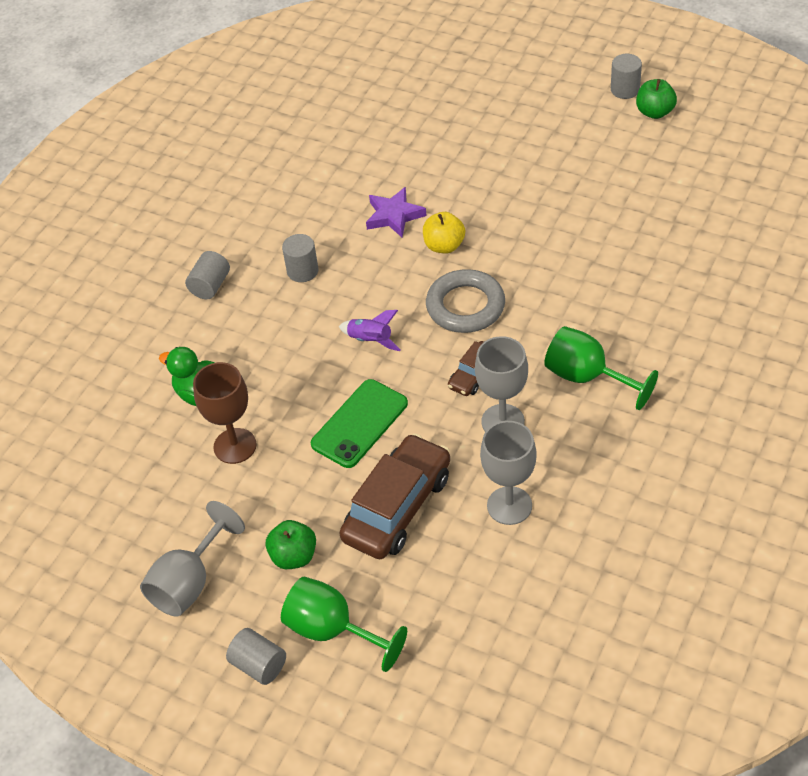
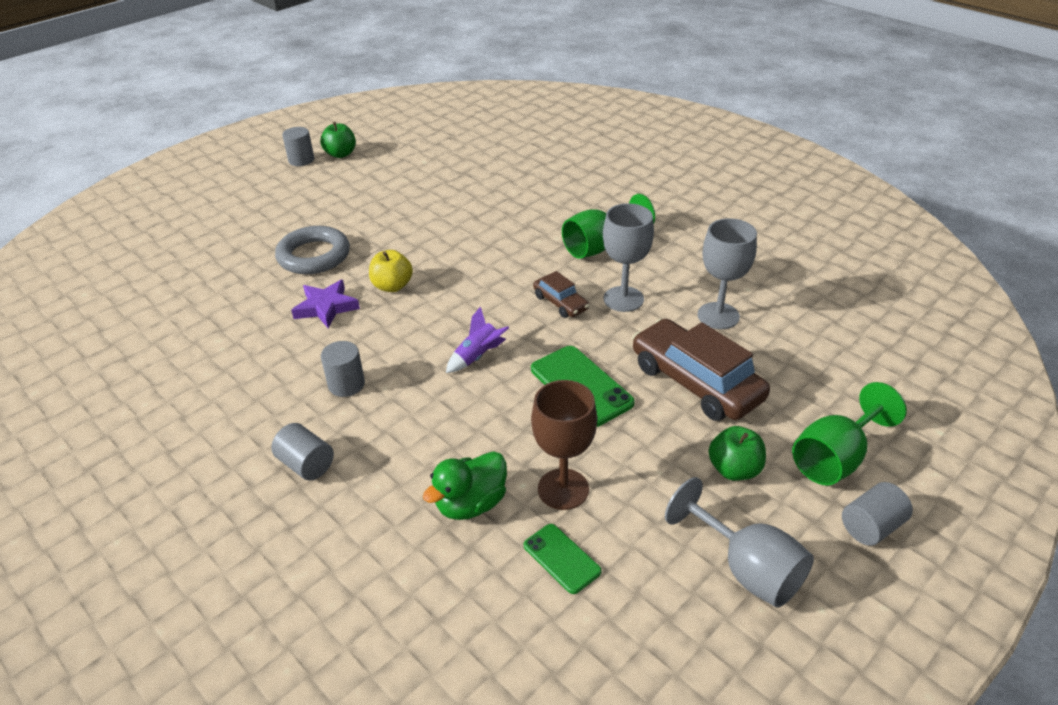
camera: 75 degrees left, 10 degrees down
(167, 464) = (561, 558): none -> green phone
(465, 306) = (476, 290): grey ring -> grey ring (314, 256)

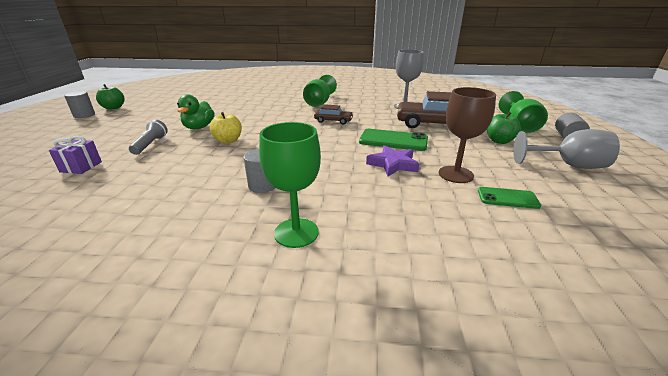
camera: 40 degrees left, 10 degrees down
(231, 267) = (81, 167): none -> purple gift
(306, 464) = (296, 233): grey cylinder -> green goblet
(314, 256) = (150, 145): grey ring -> grey flashlight
(326, 307) = (193, 161): purple star -> purple star (393, 164)
(471, 504) = (427, 200): green duck -> green duck (199, 127)
(477, 356) = (325, 148): purple rocket -> none
(623, 299) = (359, 112): grey goblet -> none

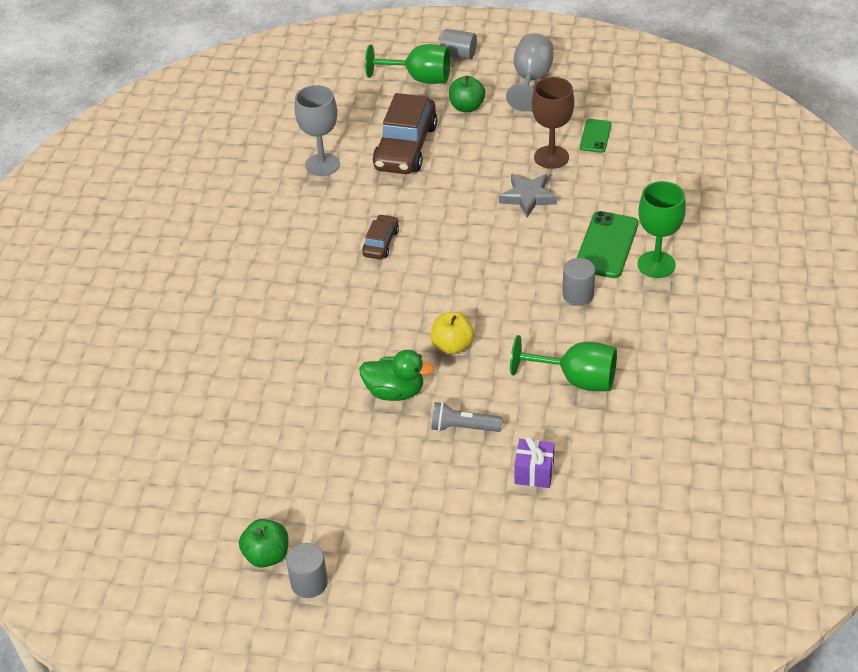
camera: 85 degrees left, 15 degrees up
(319, 102) = (283, 260): green goblet -> green goblet (576, 380)
(393, 140) = (460, 190): green phone -> green phone (606, 245)
(393, 164) = (528, 197): purple star -> grey star

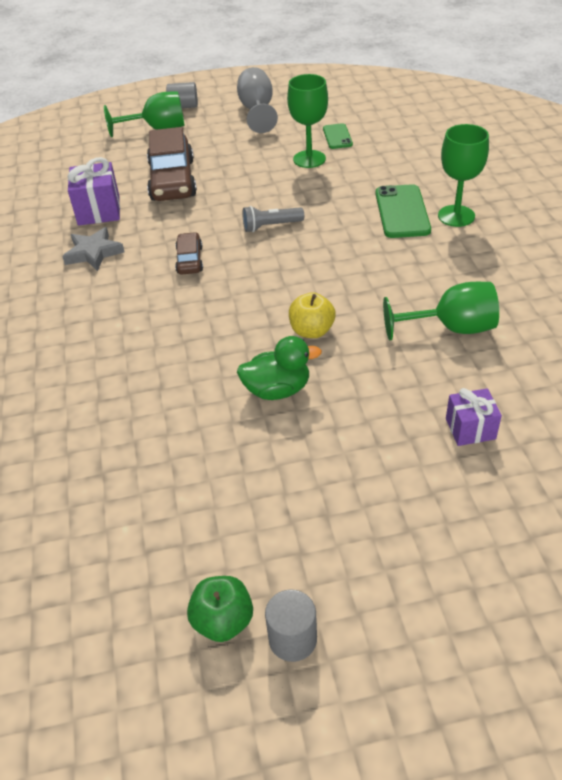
camera: 20 degrees left, 0 degrees up
(322, 165) = (99, 211): grey goblet -> purple gift
(463, 427) = (369, 405): grey flashlight -> grey flashlight (271, 226)
(467, 107) = (212, 140): green apple -> none
(528, 197) = (307, 192): grey star -> grey star (94, 253)
(551, 157) = (309, 159): brown goblet -> green goblet
(578, 295) = (403, 256): grey cylinder -> none

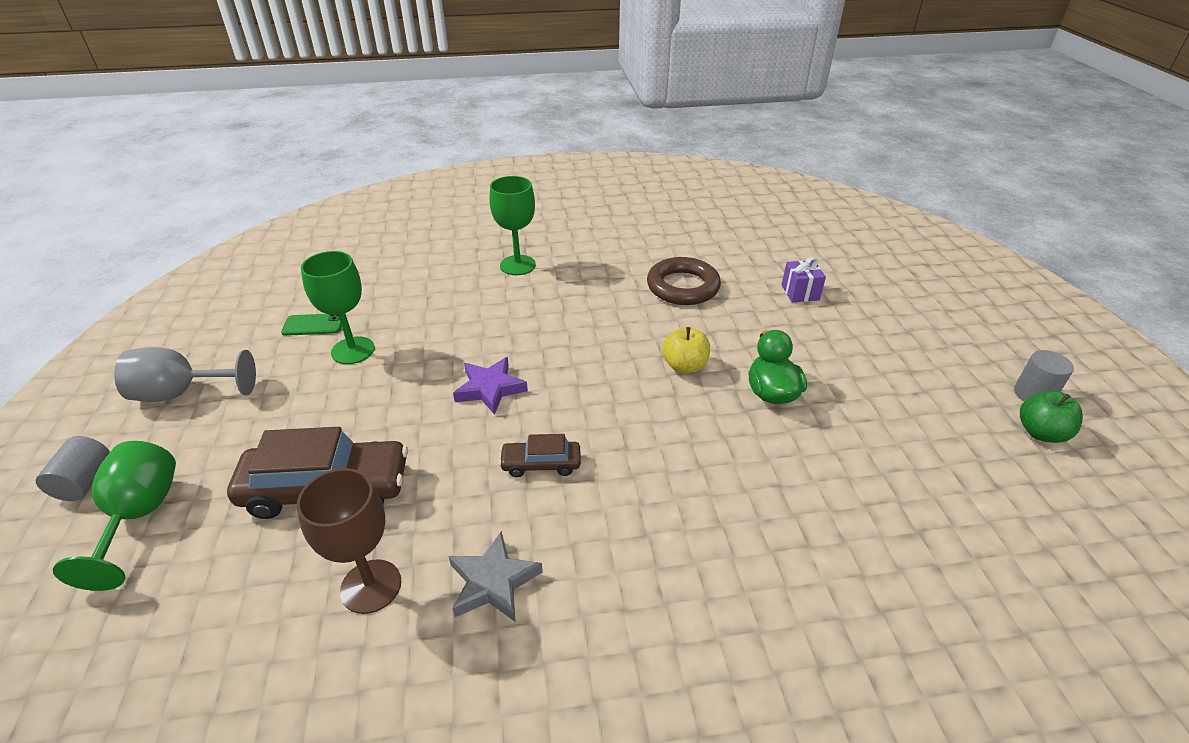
camera: 90 degrees left, 5 degrees down
(99, 211) = (371, 586): purple gift -> brown goblet
(271, 226) = (490, 388): grey flashlight -> purple star
(402, 212) = (498, 294): green phone -> none
(452, 328) = (683, 287): green goblet -> brown ring

